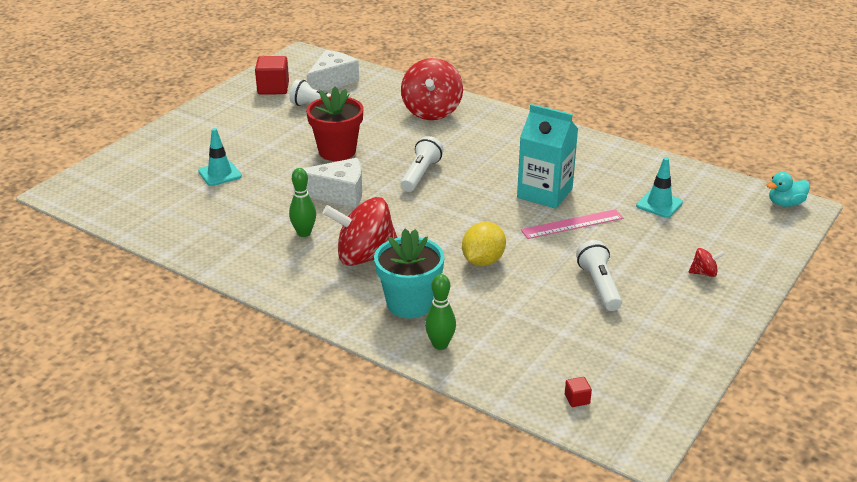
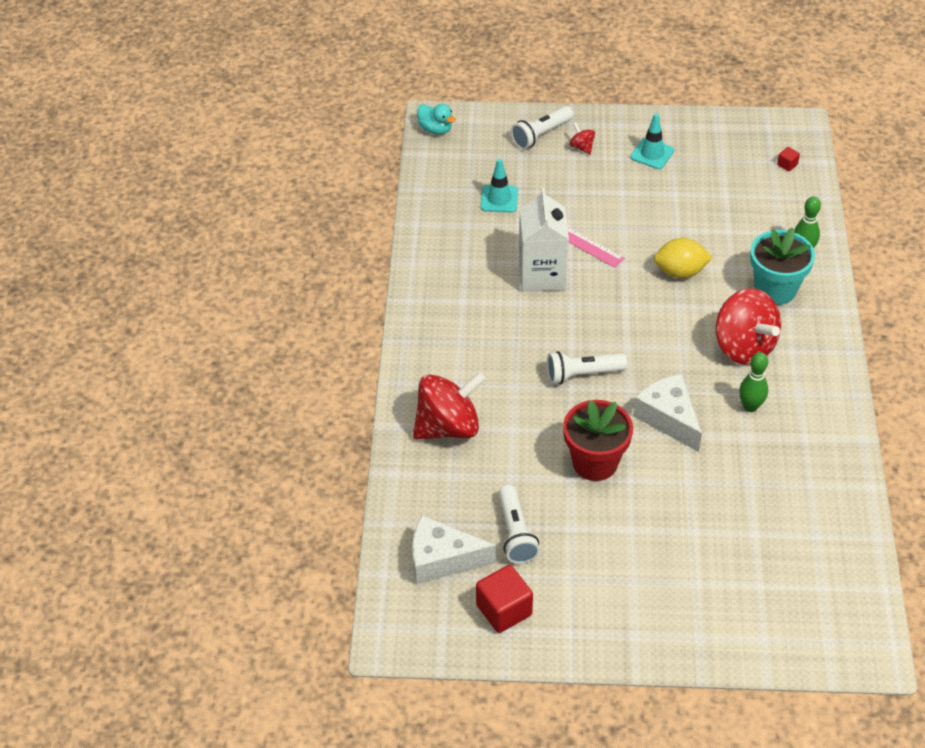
camera: 120 degrees left, 15 degrees up
(220, 174) = (719, 535): turquoise traffic cone -> turquoise traffic cone (652, 154)
(544, 193) = (542, 275): turquoise carton -> white carton
(599, 286) = (651, 196): white flashlight -> white flashlight (541, 135)

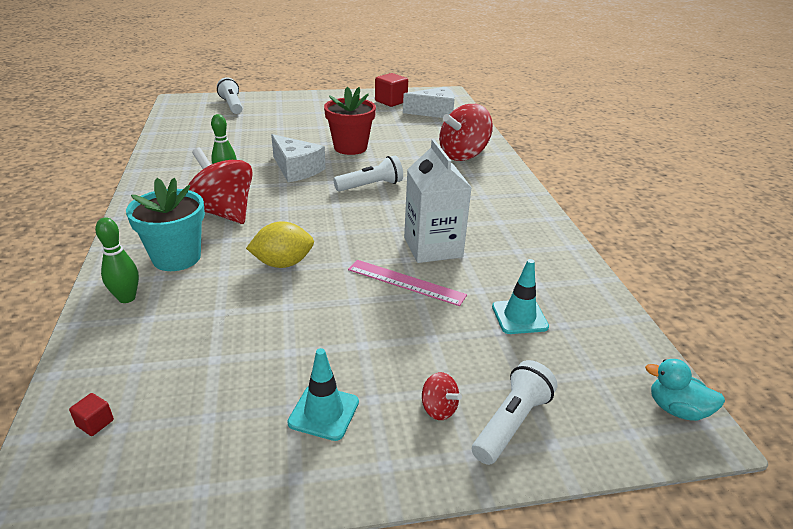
camera: 165 degrees right, 15 degrees down
(516, 533) = (394, 121): white flashlight -> white flashlight (232, 105)

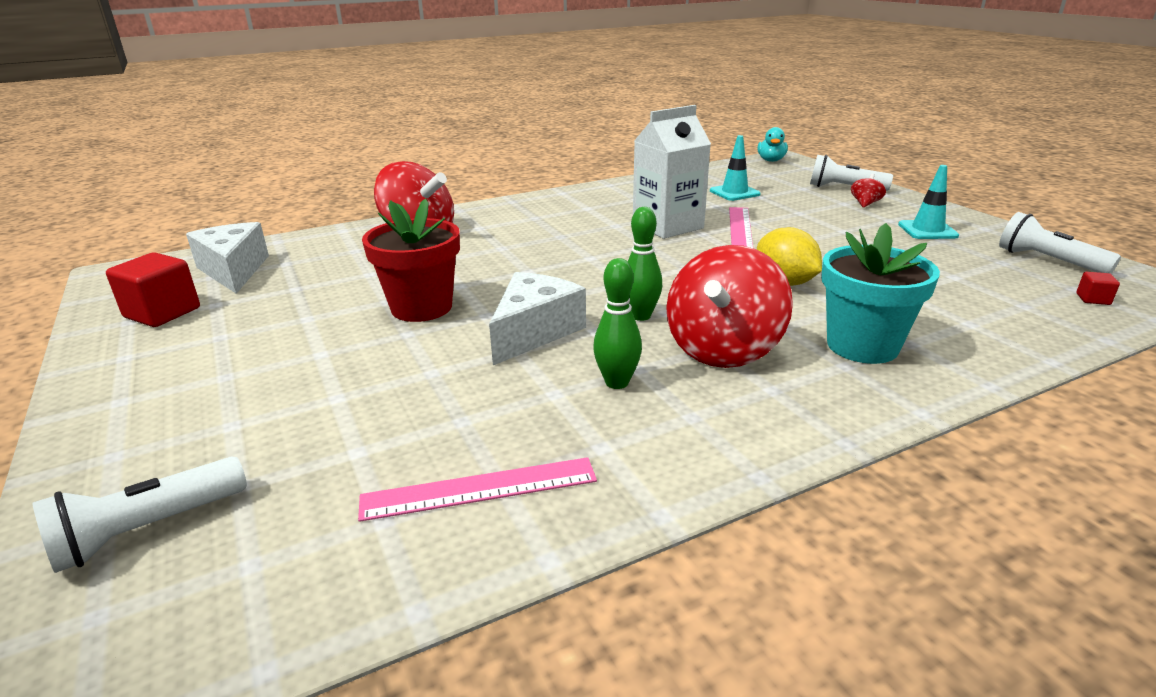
camera: 105 degrees left, 5 degrees down
(127, 298) = (969, 348): green bowling pin -> green bowling pin (640, 316)
(191, 145) = (479, 488): none -> pink ruler
(371, 186) = (553, 272): white flashlight -> white flashlight (1047, 261)

